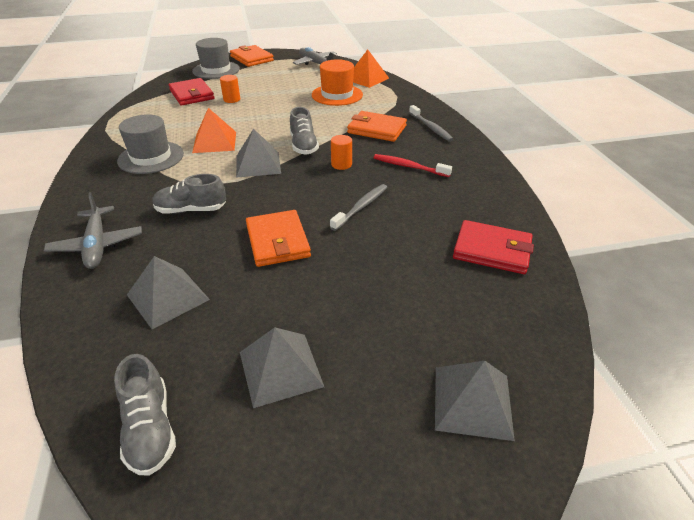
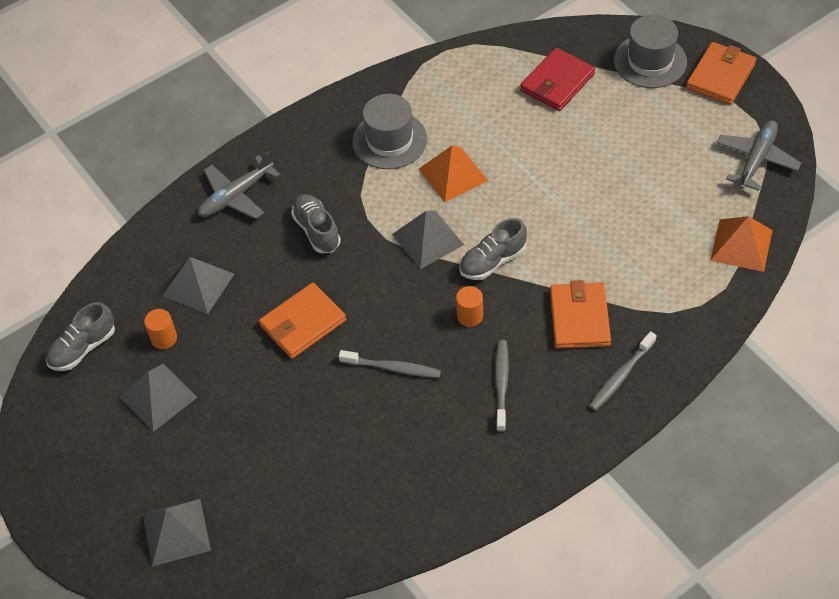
camera: 70 degrees right, 15 degrees up
(232, 99) = (569, 129): orange cylinder -> orange cylinder (164, 338)
(337, 95) = (658, 233): orange hat -> none
(409, 167) = (501, 384): red toothbrush -> grey toothbrush
(492, 250) = (373, 507): red wallet -> none

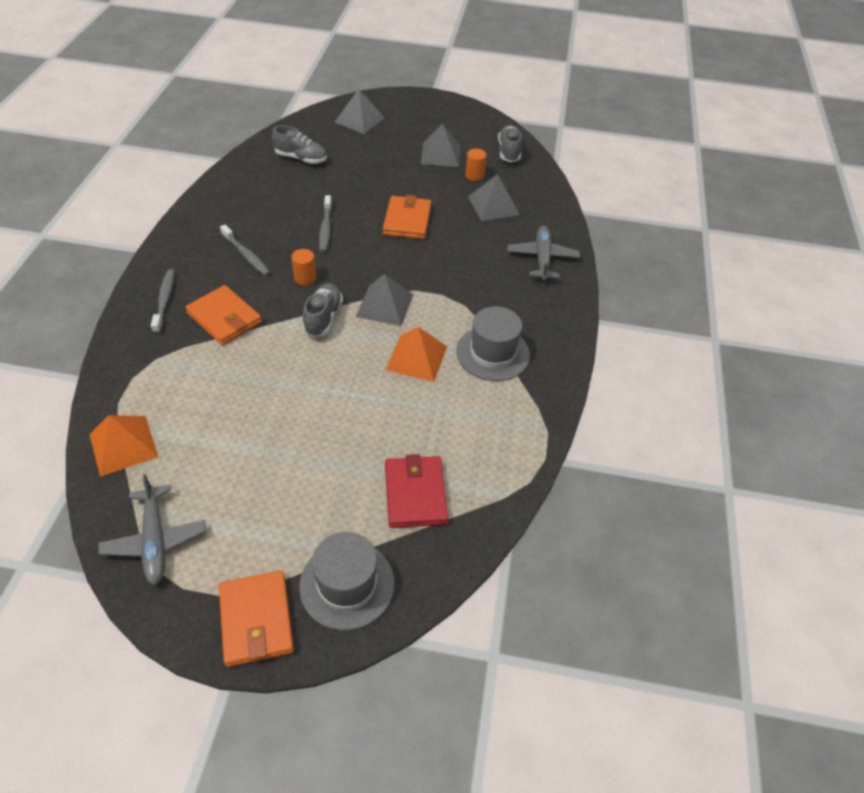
camera: 130 degrees right, 5 degrees down
(317, 230) = (464, 269): grey shoe -> grey shoe (301, 158)
(392, 368) = (325, 228): grey toothbrush -> grey toothbrush turned 60 degrees counterclockwise

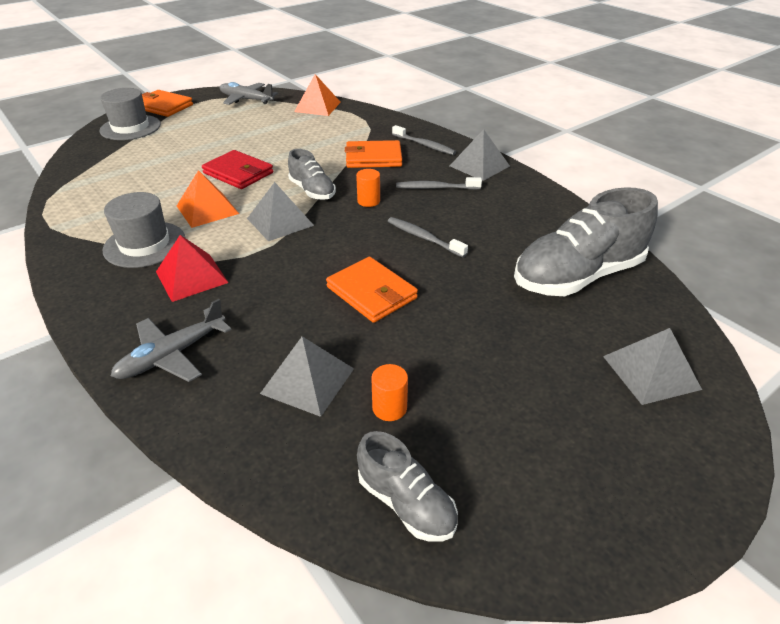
camera: 135 degrees right, 10 degrees down
(301, 158) = (577, 276): grey shoe -> grey shoe, size x1.88
(415, 494) = (127, 162): red wallet -> red wallet (238, 173)
(440, 154) = (478, 405): grey pyramid -> grey pyramid (479, 166)
(488, 301) = (191, 277): none -> red pyramid
(542, 258) = (173, 355): grey plane -> grey plane turned 90 degrees clockwise

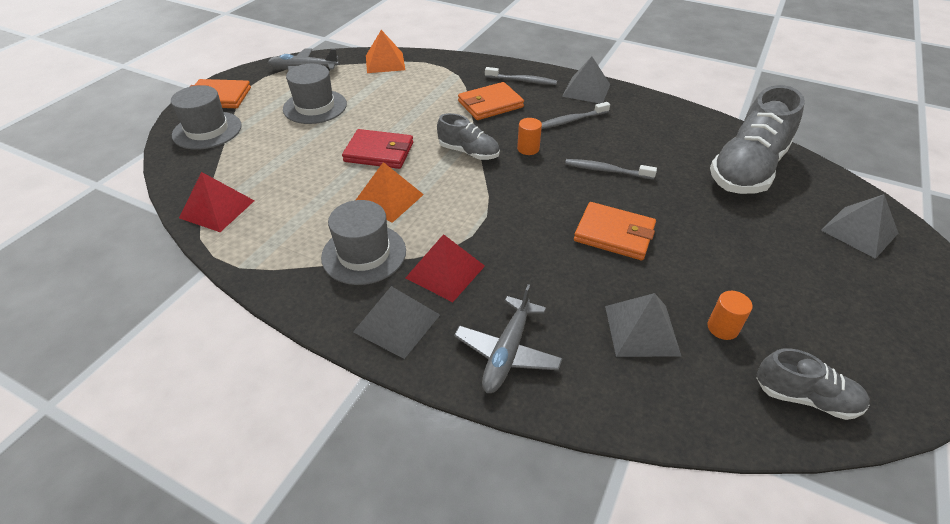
camera: 25 degrees left, 5 degrees up
(79, 183) = (217, 209): none -> red pyramid
(225, 128) = (315, 107): none -> grey hat
(280, 222) = (470, 191): grey pyramid -> grey pyramid (397, 323)

